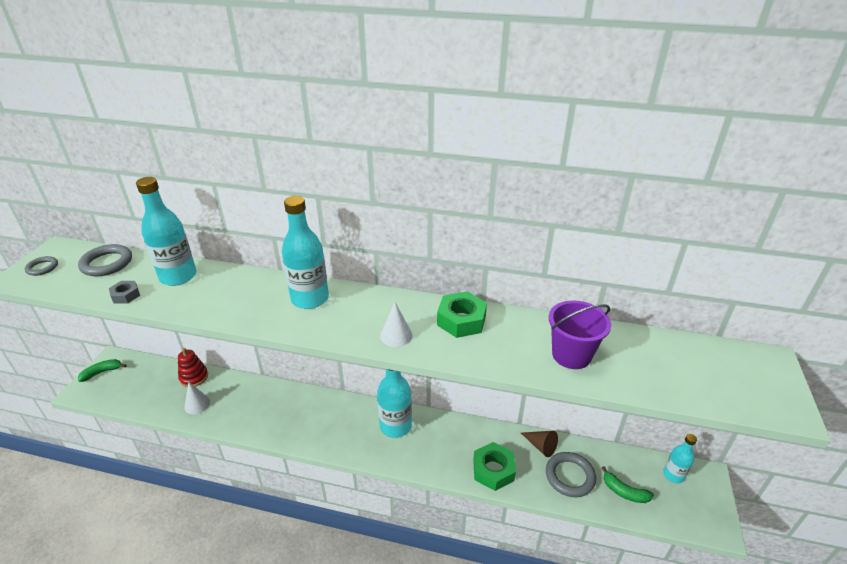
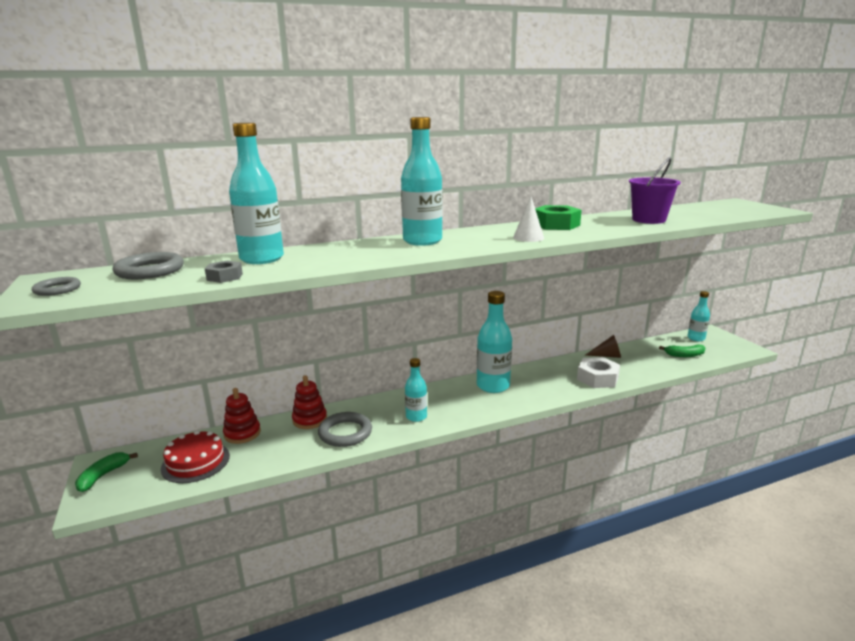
camera: 35 degrees left, 15 degrees down
(149, 389) = (195, 462): none -> red cake
(197, 404) = (277, 448): white cone -> none
(240, 387) = (309, 420): none -> red stacking toy
(305, 426) = (416, 417): none -> turquoise bottle
(493, 470) = (597, 378): green nut -> white nut
(570, 476) = (646, 361): grey ring -> grey ring (345, 433)

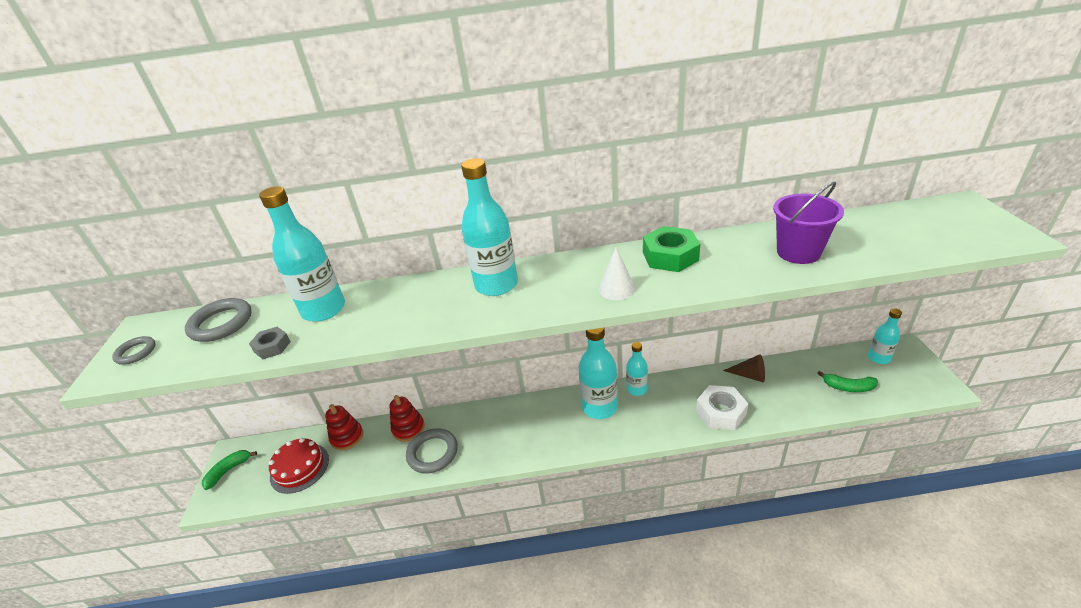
camera: 20 degrees right, 15 degrees up
(416, 417) = (505, 441): turquoise bottle -> turquoise bottle (636, 389)

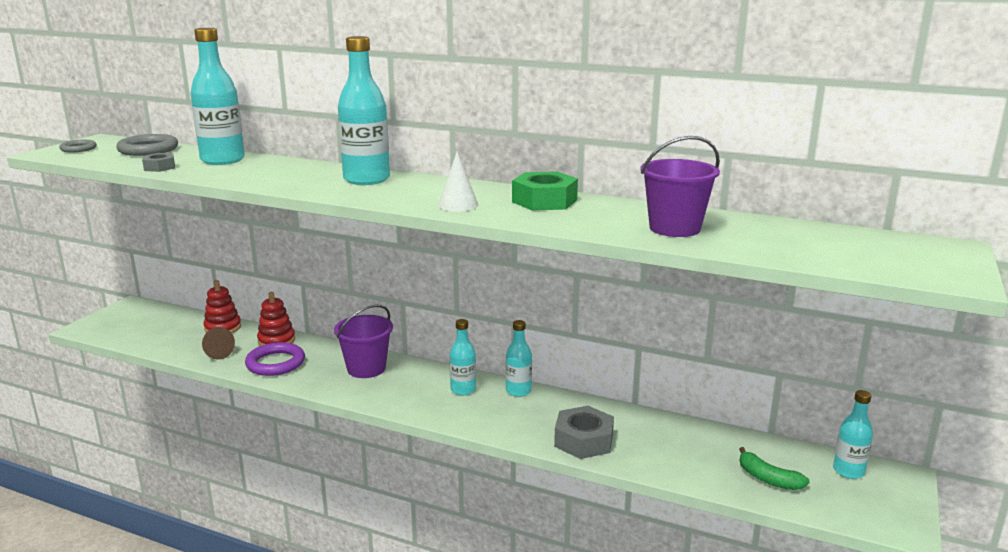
camera: 25 degrees right, 15 degrees down
(228, 471) = (116, 315): green banana -> none
(299, 468) = (166, 333): red cake -> none
(432, 453) = (275, 363): grey ring -> purple ring
(510, 422) = (366, 368): none -> purple bucket
(599, 407) = (463, 390): turquoise bottle -> turquoise bottle, size x0.58
(721, 412) = (583, 440): white nut -> grey nut
(749, 375) = (658, 426): brown cone -> brown cone (216, 352)

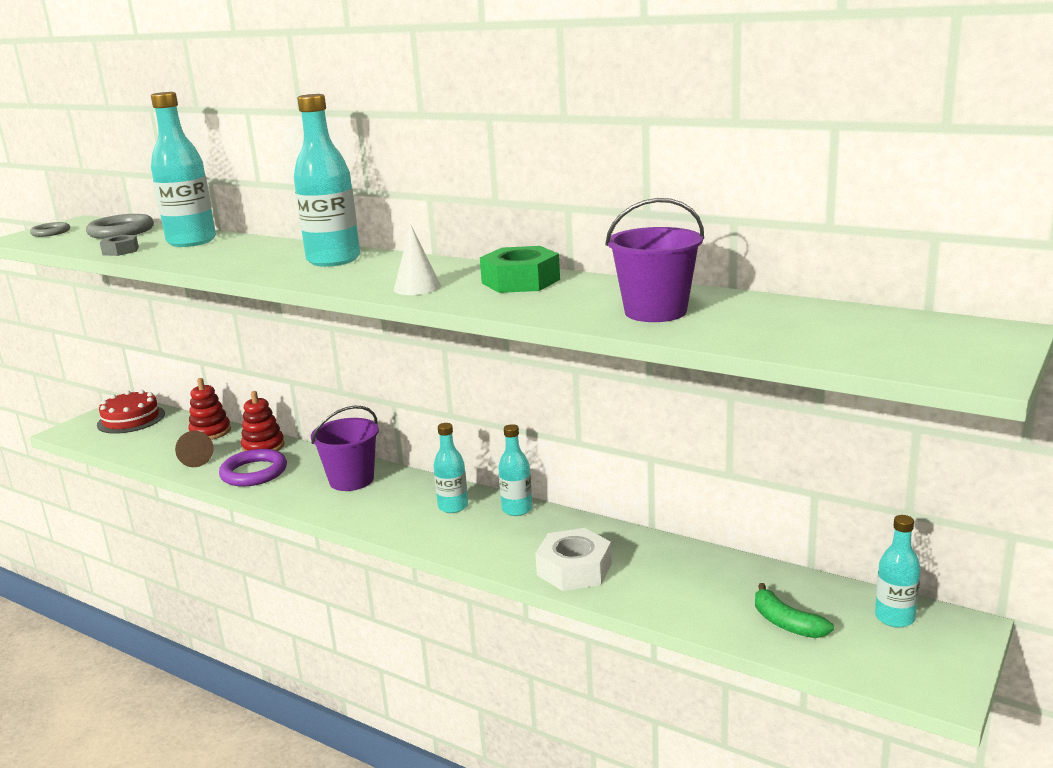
camera: 10 degrees right, 0 degrees up
(143, 317) = (131, 419): none -> red cake
(583, 440) = (574, 569): grey nut -> white nut

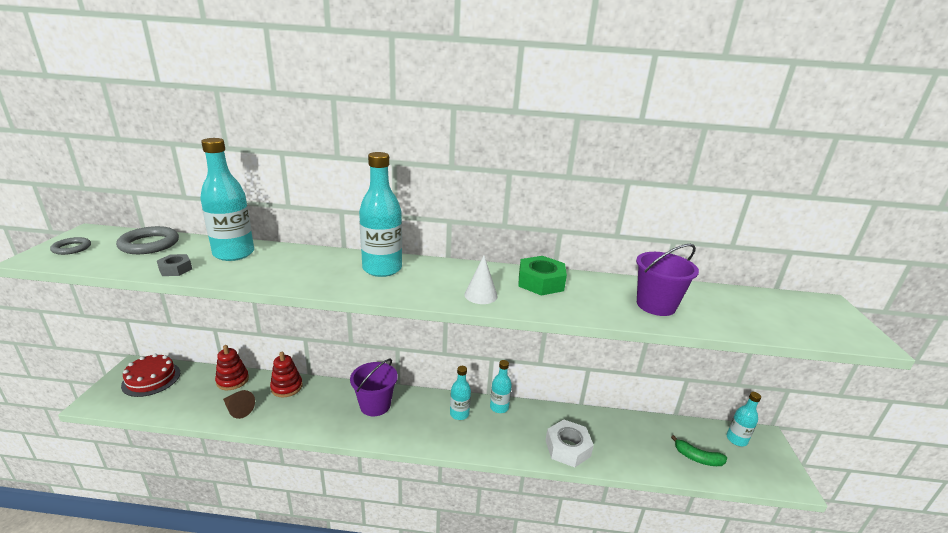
camera: 30 degrees left, 5 degrees up
(254, 472) = (296, 413): purple ring -> none

